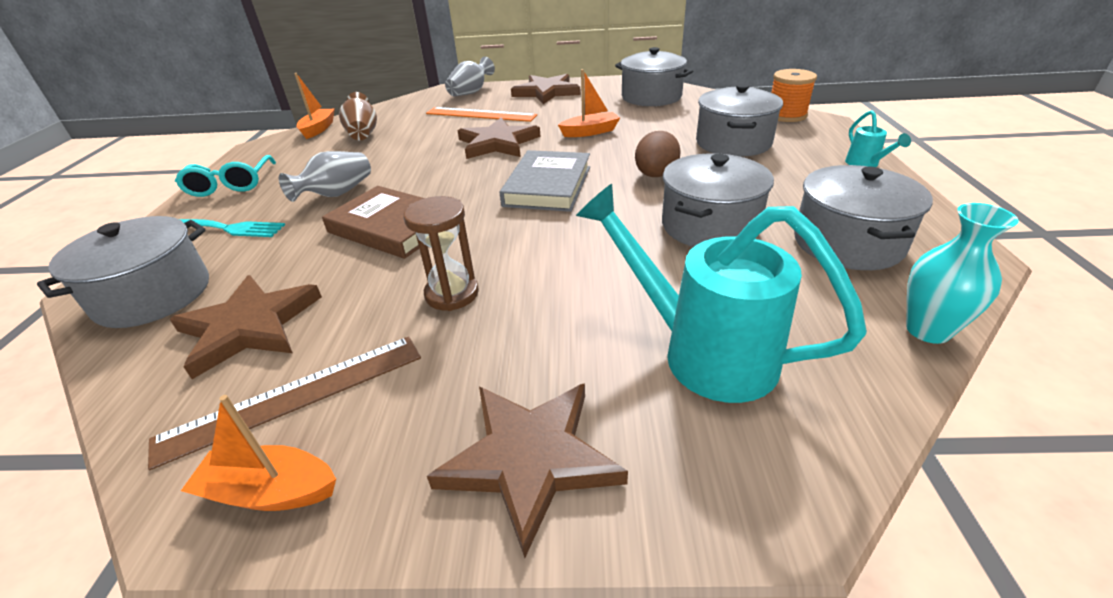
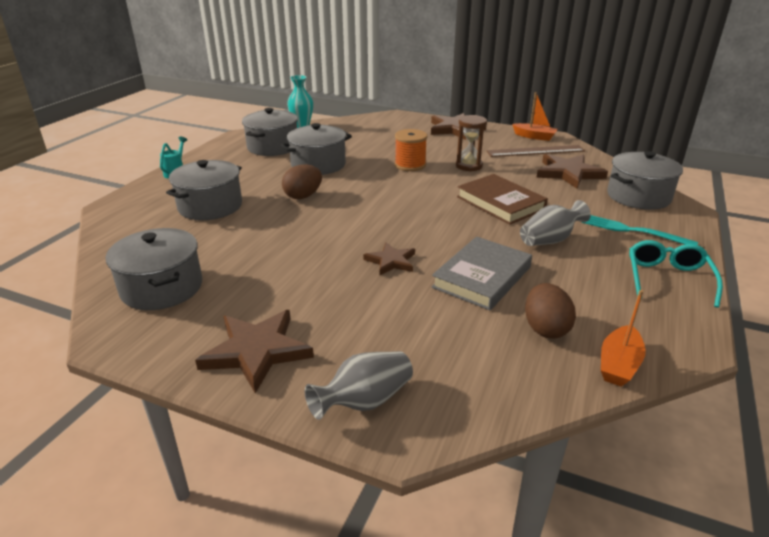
camera: 160 degrees left, 5 degrees down
(363, 134) = (545, 328): brown vase -> brown egg
(480, 114) = (382, 322): orange ruler -> none
(498, 143) = (391, 261): brown star -> brown star, size x0.60
(548, 186) = (381, 206): grey book -> grey book (482, 277)
(590, 132) = (295, 250): orange boat -> none
(701, 352) = (382, 135): turquoise watering can -> none
(786, 115) = (117, 220): orange spool -> orange spool (410, 165)

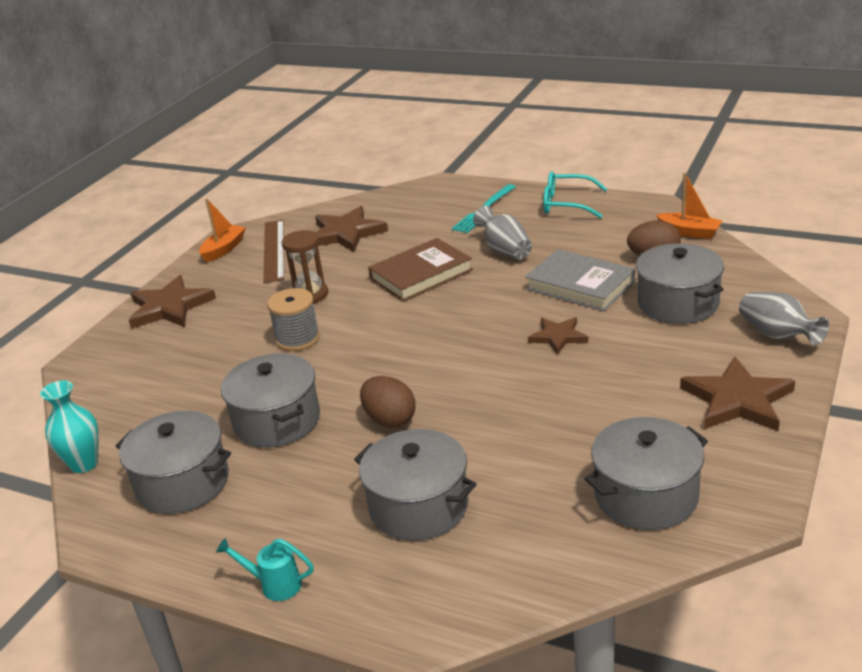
camera: 85 degrees left, 0 degrees up
(410, 165) = (297, 338): orange spool -> grey spool
(638, 196) = (410, 202): grey pot -> grey pot (678, 303)

